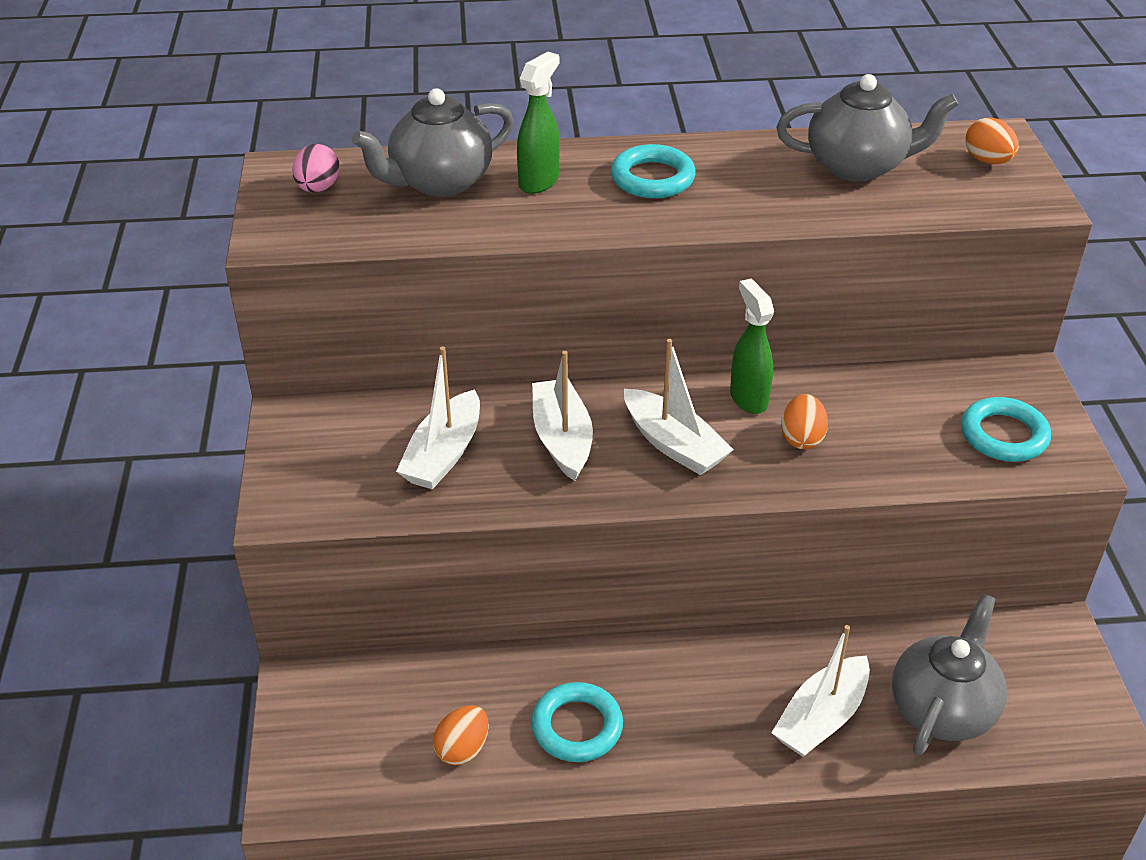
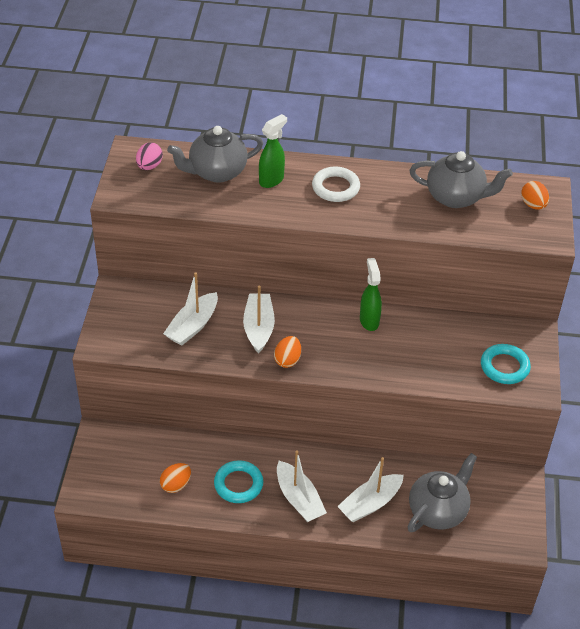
camera: 10 degrees right, 5 degrees up
(652, 178) = (335, 187): turquoise ring -> white ring
(673, 444) = (318, 341): white boat -> white boat (299, 499)
(801, 438) = (390, 349): orange egg -> orange egg (287, 360)

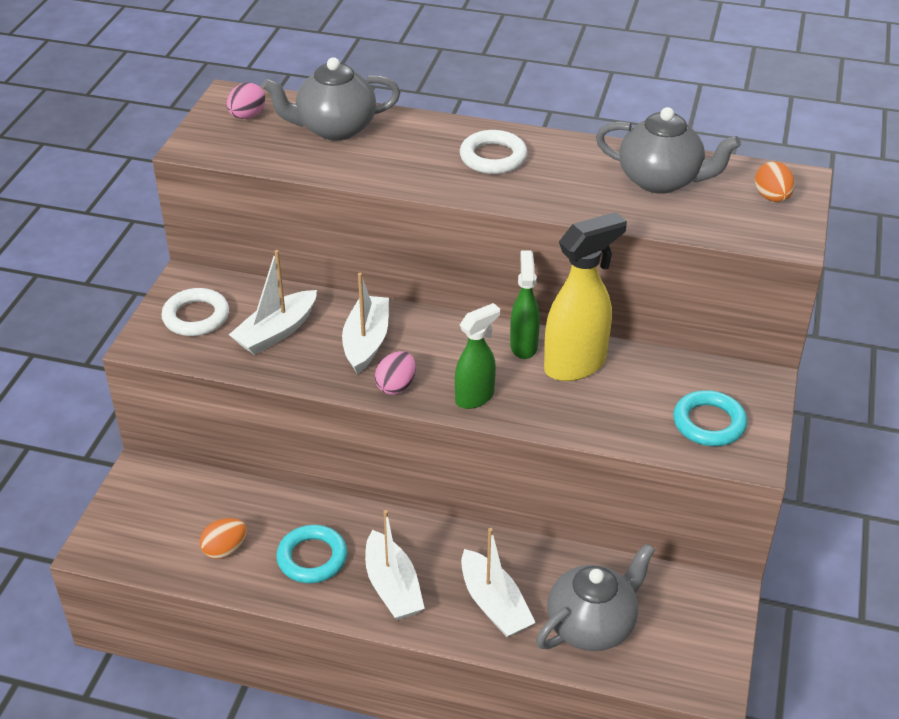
camera: 10 degrees right, 5 degrees down
(131, 319) = (196, 317): none -> white ring
(271, 180) = (407, 143): green spray bottle -> green spray bottle (475, 397)
(287, 360) = (396, 386): orange egg -> pink egg
(370, 503) = (494, 604): white boat -> white boat turned 90 degrees counterclockwise
(408, 332) = (576, 365): none -> yellow spray bottle

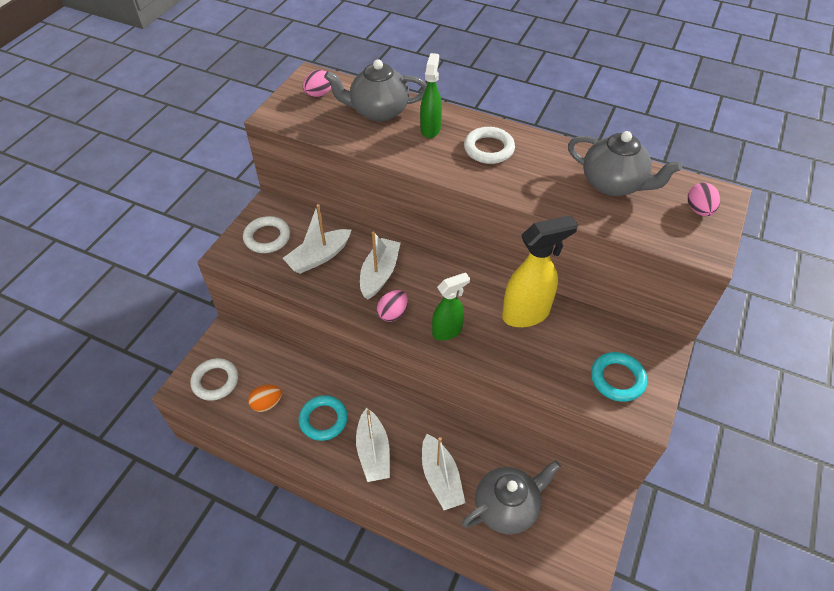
camera: 10 degrees right, 10 degrees up
(141, 532) = (215, 381): none -> white ring
(523, 346) = (491, 292): green spray bottle -> green spray bottle (430, 129)
(772, 197) = (699, 210): orange egg -> pink egg

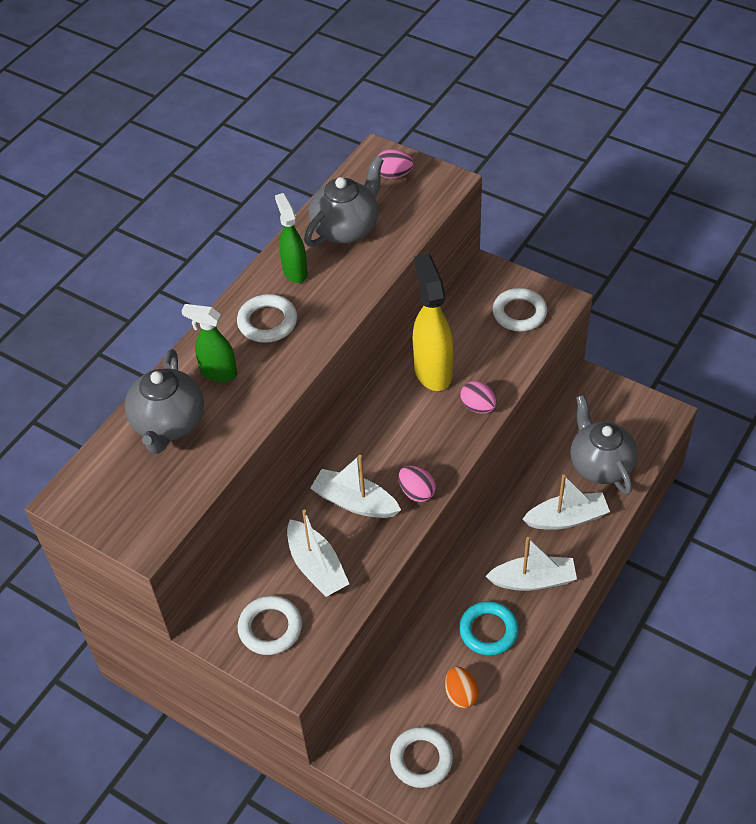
camera: 80 degrees left, 0 degrees up
(318, 94) = (112, 489): pink egg -> pink egg (478, 407)
(447, 331) = (448, 443): green spray bottle -> green spray bottle (295, 271)
(617, 379) = (519, 313): turquoise ring -> white ring

